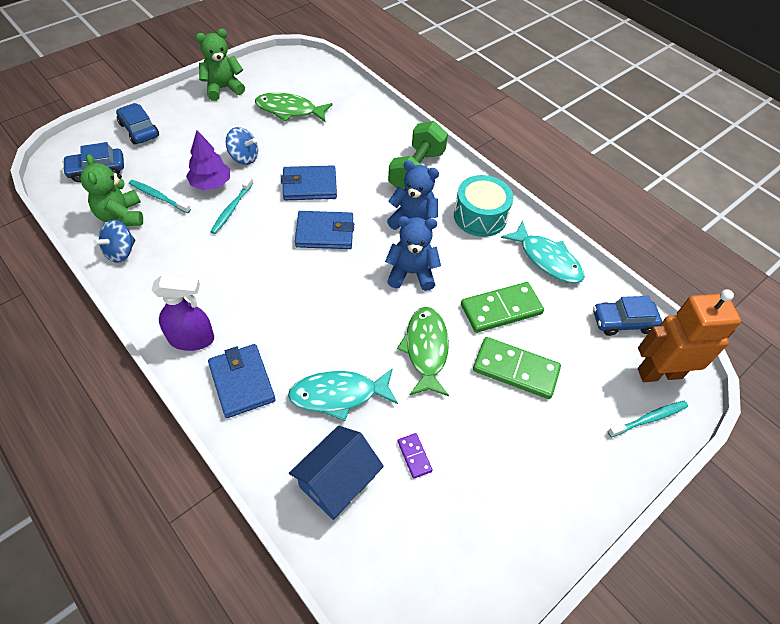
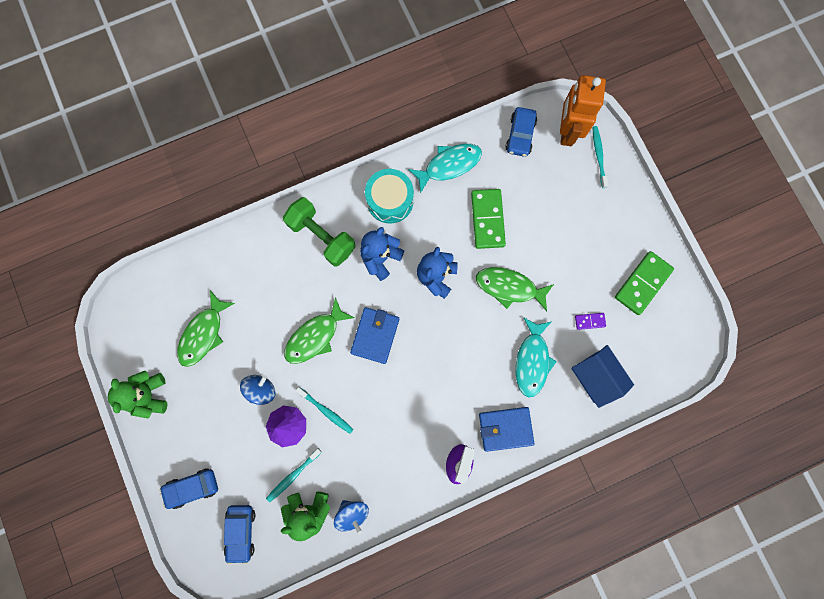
camera: 70 degrees left, 25 degrees up
(309, 186) = (315, 336): blue wallet -> green fish
(515, 370) = (541, 229): green domino -> green domino (643, 283)

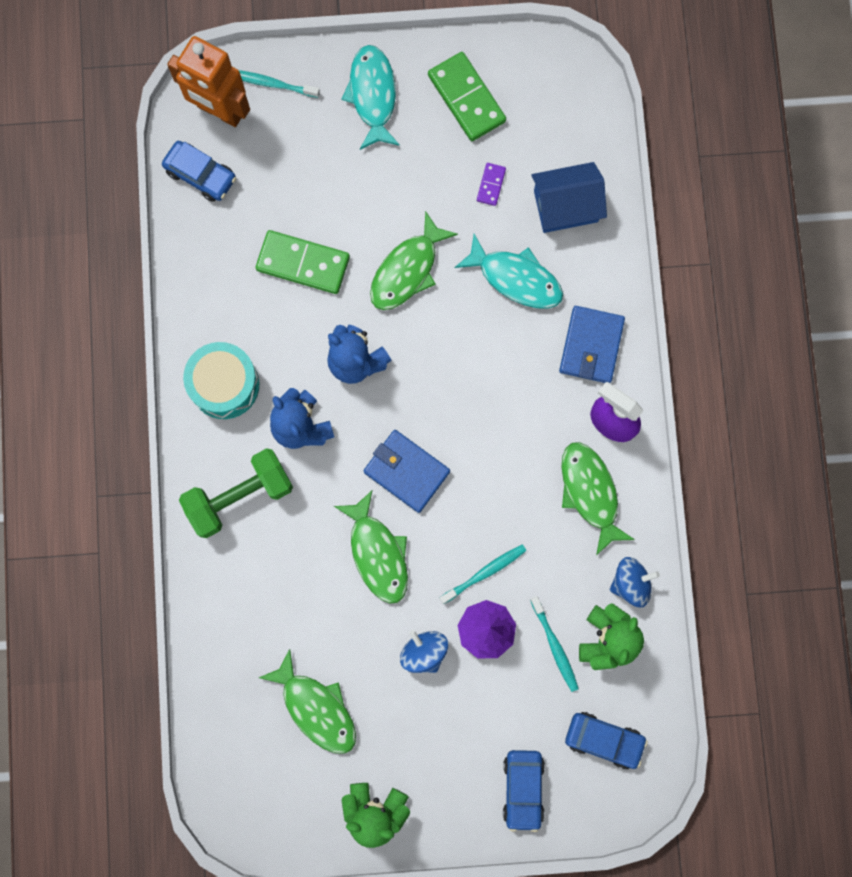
camera: 70 degrees left, 0 degrees up
(404, 463) = (590, 493): none -> green fish
(449, 165) = (205, 286): turquoise fish -> turquoise fish (372, 95)

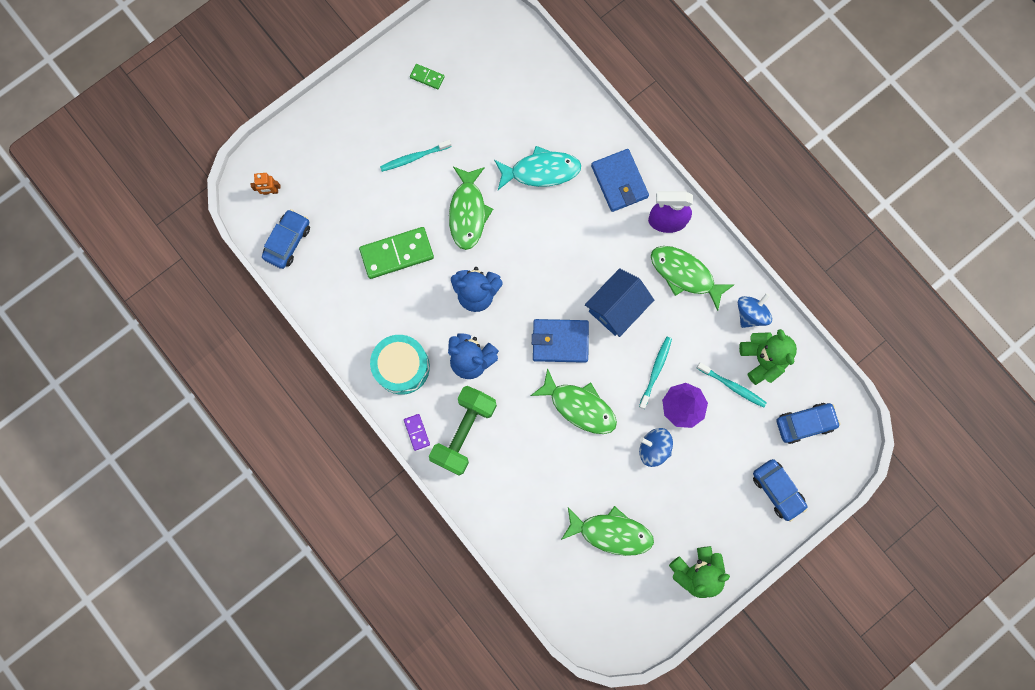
camera: 35 degrees left, 0 degrees up
(201, 175) = (288, 241): blue car -> blue car turned 60 degrees counterclockwise
(220, 111) = (270, 191): orange robot -> orange robot, size x0.41
(271, 83) = (292, 151): turquoise toothbrush -> turquoise toothbrush (414, 157)
(372, 95) = (364, 115): turquoise fish -> none
(466, 98) = (427, 77): green domino -> green domino, size x0.48
(491, 185) = (482, 122): purple domino -> purple domino (417, 432)
(565, 206) = (540, 104): blue house -> blue house (617, 307)

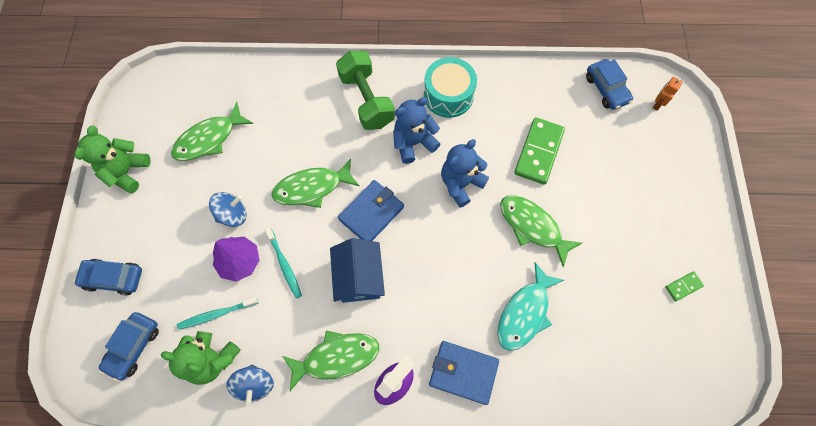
camera: 130 degrees right, 10 degrees down
(414, 157) = (612, 222): turquoise toothbrush -> none
(417, 432) = (394, 72): purple domino -> none

